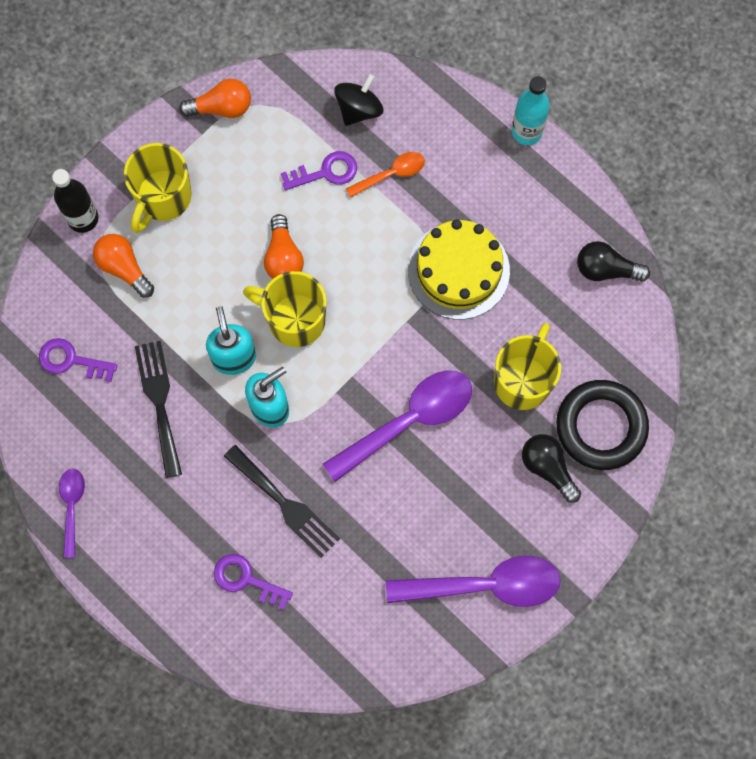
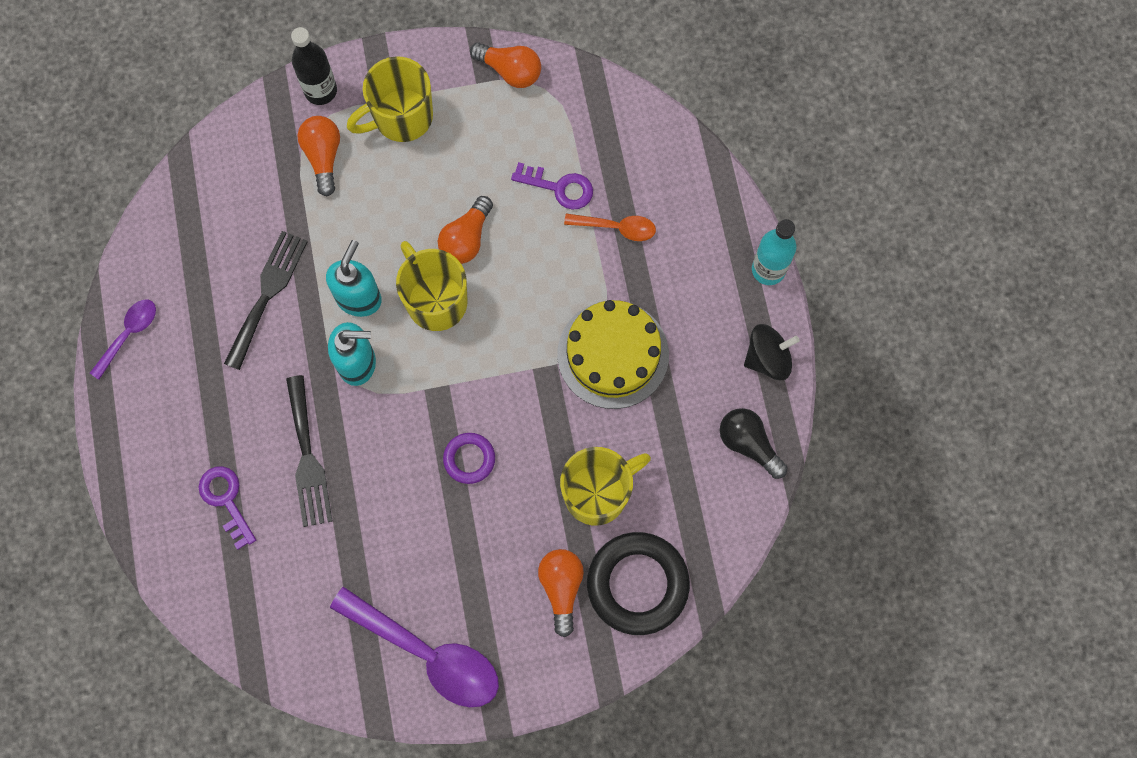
camera: 35 degrees right, 0 degrees up
(71, 360) = (221, 207): purple key -> none
(359, 109) = (630, 150): black spinning top -> black spinning top (767, 358)
(409, 421) = (469, 459): purple spoon -> purple ring
(548, 468) = (561, 588): black light bulb -> orange light bulb

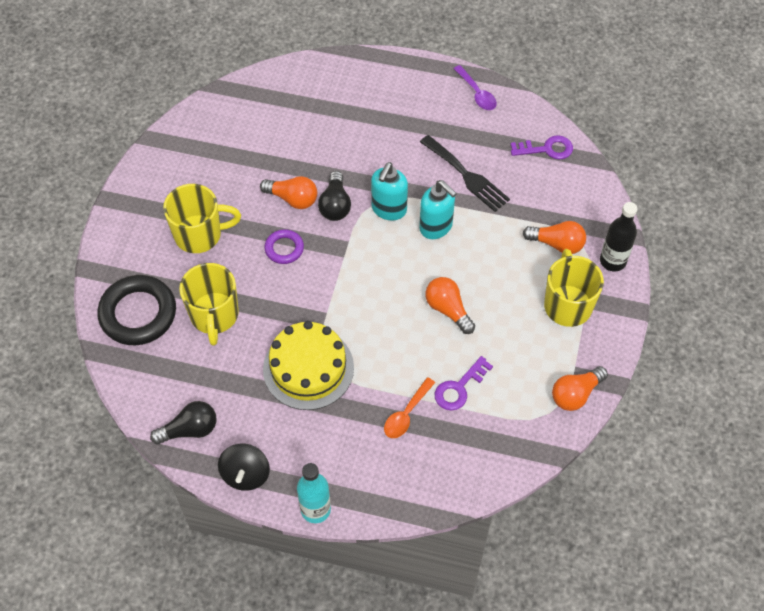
camera: 115 degrees right, 15 degrees down
(226, 500) = (336, 108): purple key -> purple key (547, 149)
(307, 458) = (338, 159): black fork -> none
(379, 429) = (335, 205): none -> black light bulb
(428, 654) = (172, 178): purple spoon -> none
(435, 300) = (410, 272): yellow mug -> yellow mug (200, 234)
(561, 588) = (165, 267): orange light bulb -> orange light bulb (292, 199)

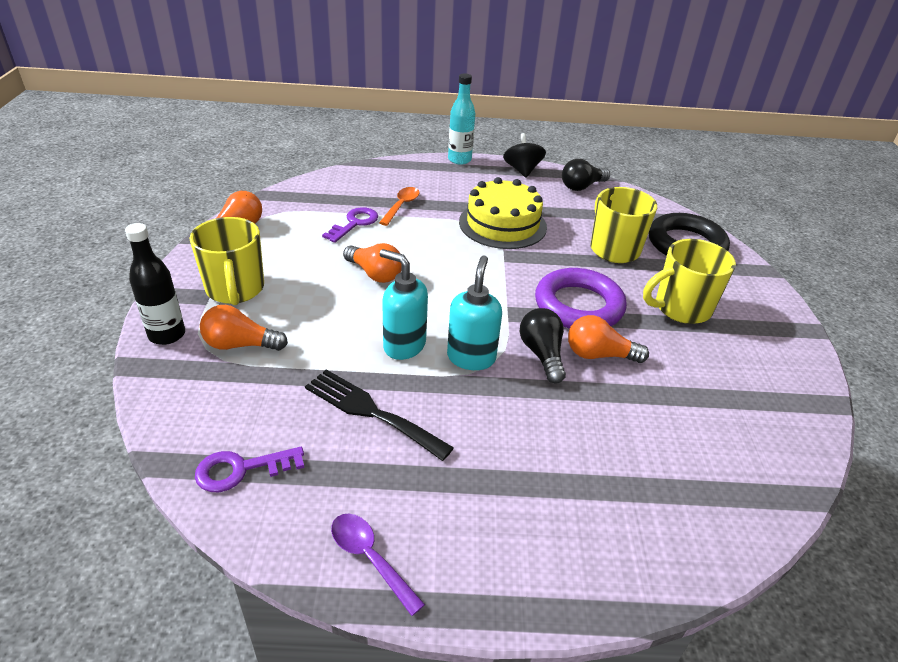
camera: 165 degrees right, 20 degrees down
(284, 248) = (578, 306): purple ring -> purple ring, size x1.92

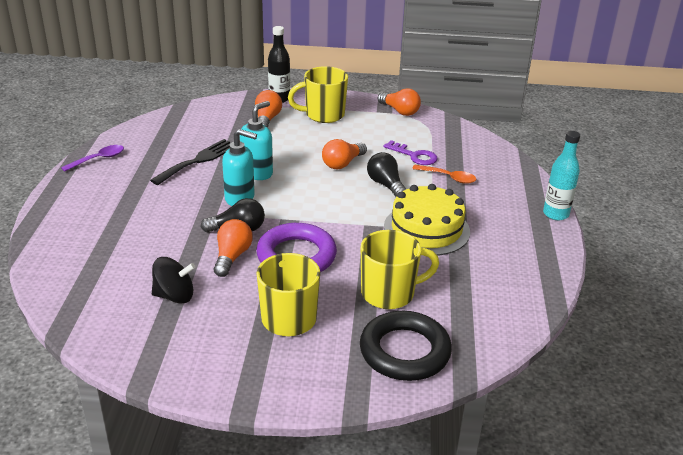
camera: 95 degrees right, 5 degrees down
(241, 469) = (168, 125): purple key -> none
(522, 170) = (547, 254): black spinning top -> black spinning top (174, 296)
(582, 186) = (522, 293): black light bulb -> black light bulb (386, 185)

